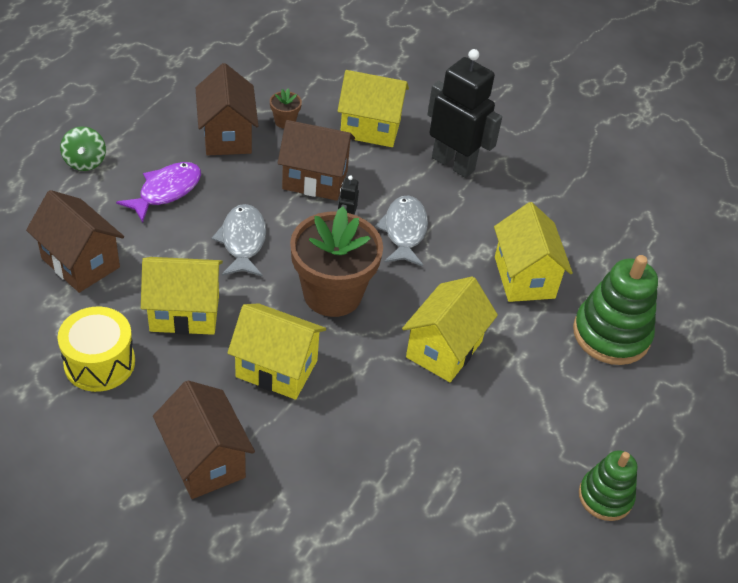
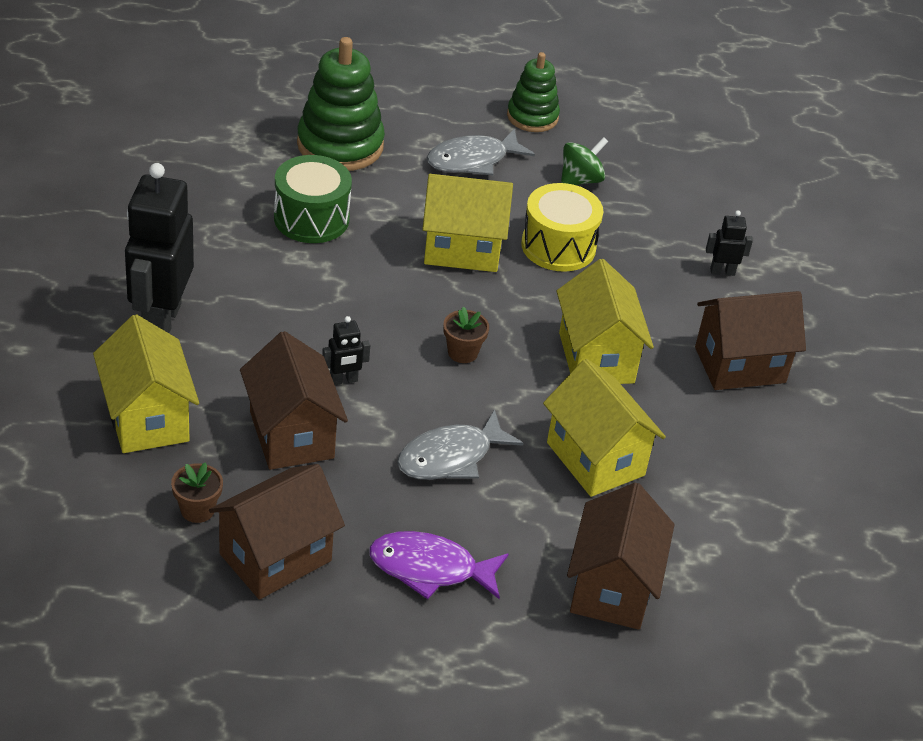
camera: 120 degrees left, 5 degrees down
(85, 162) = (448, 685): green spinning top -> green spinning top (580, 180)
(99, 363) = (718, 495): yellow drum -> yellow drum (558, 246)
(205, 460) = (740, 365): brown house -> brown house turned 45 degrees clockwise
(317, 522) = (722, 271): none -> black robot
(332, 294) = (462, 352): brown flower pot -> brown flower pot, size x0.41
(404, 231) = (317, 327): grey fish -> grey fish (473, 160)
(524, 277) = (311, 218): yellow house -> green drum

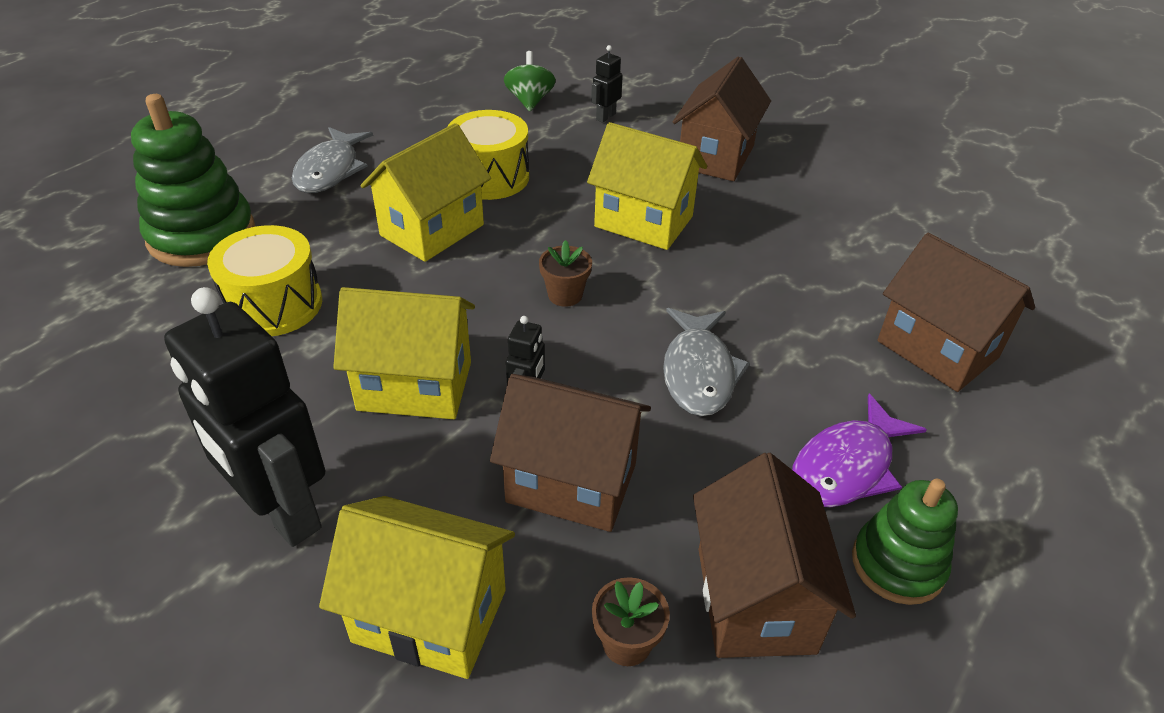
camera: 50 degrees left, 0 degrees up
(311, 218) = (274, 305): green drum -> yellow drum
(532, 117) = (322, 116): green stacking toy -> green stacking toy (897, 564)
(580, 180) = (426, 129): green spinning top -> green spinning top (530, 101)
(595, 459) = (767, 281): yellow house -> yellow house (415, 386)

